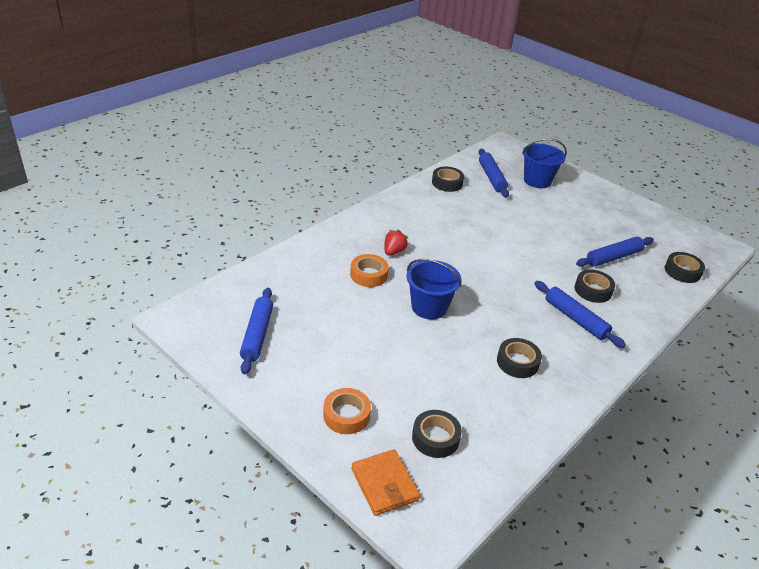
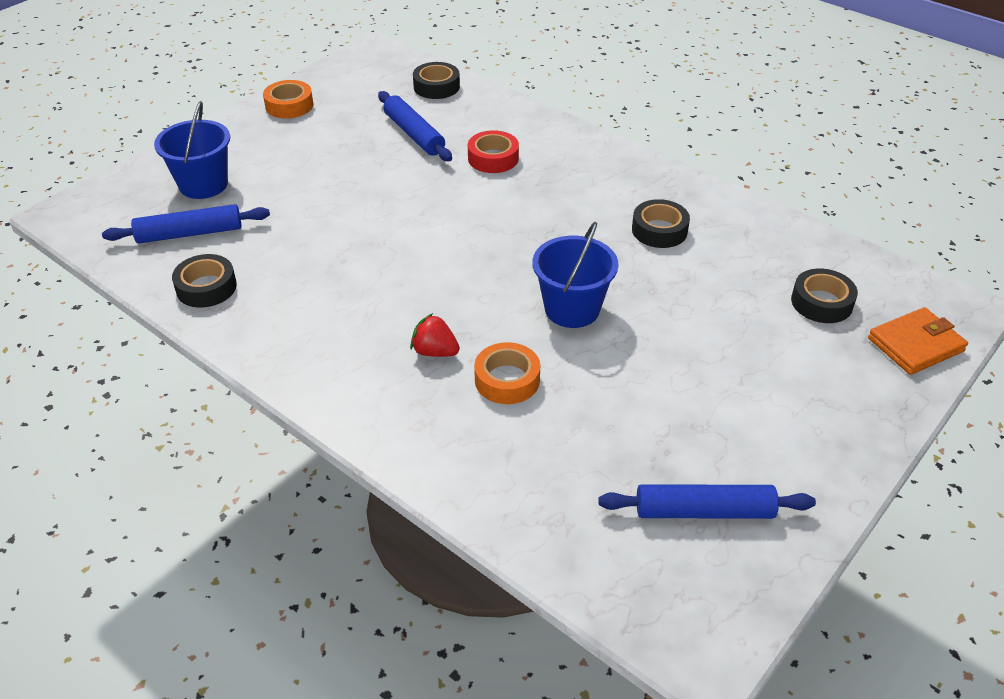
camera: 90 degrees left, 5 degrees up
(346, 415) = (825, 386): orange tape -> orange tape (289, 105)
(575, 319) = (558, 177): blue rolling pin -> none
(593, 290) = (493, 158): black tape -> red tape

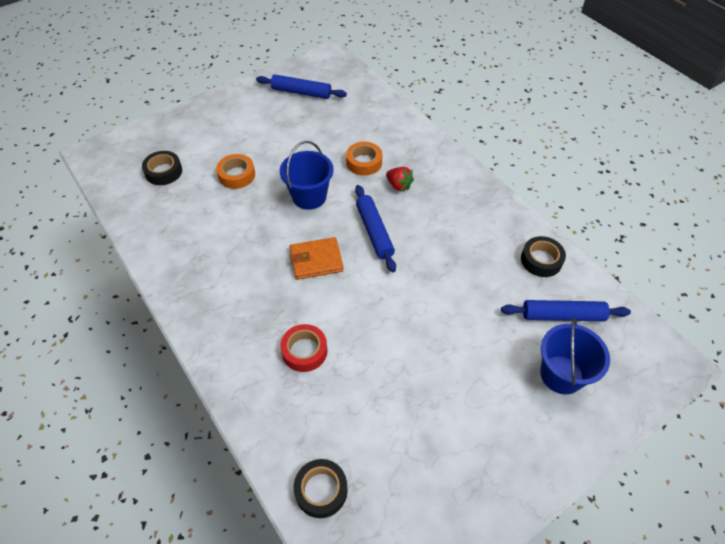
camera: 165 degrees left, 10 degrees up
(289, 105) = (487, 493): orange tape -> orange tape (237, 175)
(414, 134) = (365, 405): blue rolling pin -> blue rolling pin (374, 232)
(659, 230) = (219, 244): black tape -> none
(915, 345) = (139, 140): orange wallet -> orange wallet (316, 260)

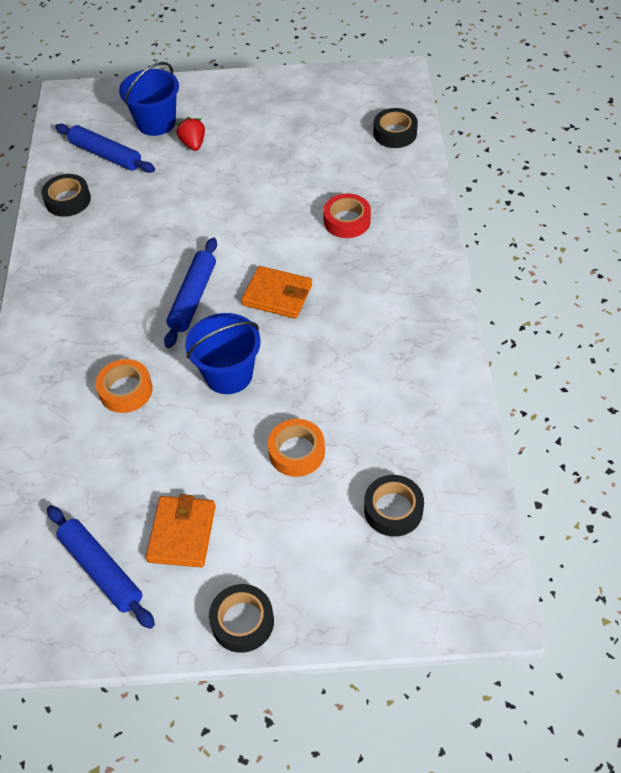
camera: 145 degrees left, 0 degrees up
(218, 102) = (242, 621): none -> black tape
(273, 118) = (182, 533): none -> orange wallet
(399, 185) = (116, 338): red strawberry -> red strawberry (193, 144)

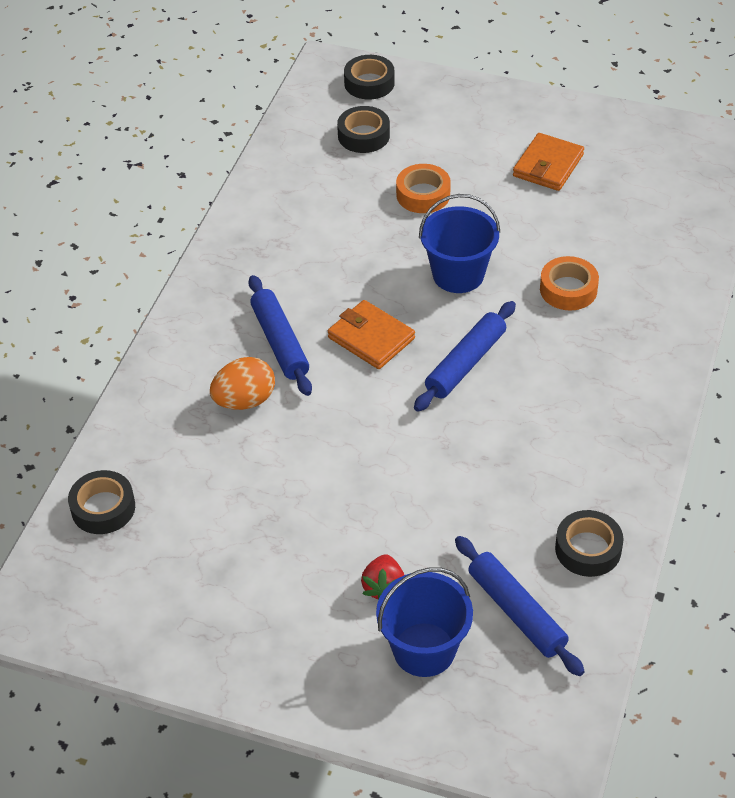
camera: 160 degrees left, 5 degrees down
(101, 570) = (623, 160): blue rolling pin -> blue rolling pin (280, 342)
(242, 621) = (518, 103): black tape -> black tape (369, 83)
(347, 221) = (244, 401): red tape -> orange egg

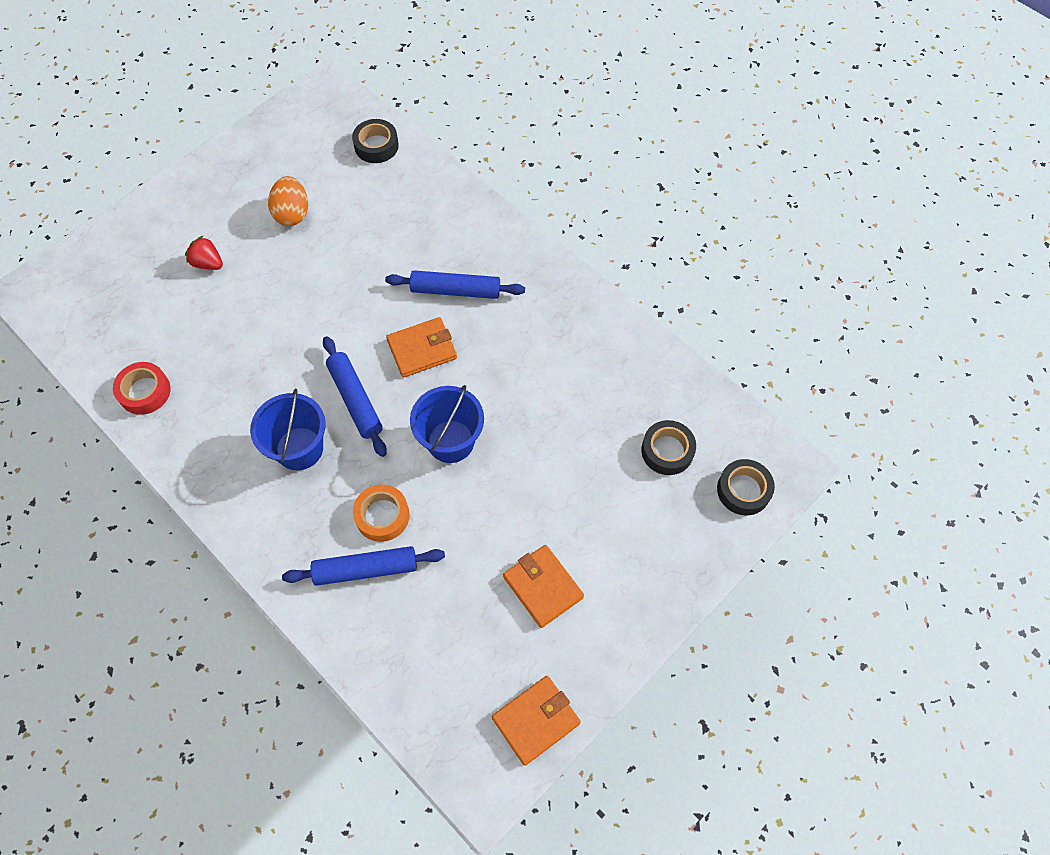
camera: 115 degrees right, 15 degrees up
(244, 401) = (414, 249): orange egg -> orange egg (292, 213)
(423, 195) = (562, 461): orange tape -> none
(424, 649) = (150, 264): blue bucket -> blue bucket (299, 448)
(516, 612) = (134, 326): blue rolling pin -> blue rolling pin (366, 569)
(588, 549) = (145, 392): black tape -> red tape
(655, 132) = (536, 720): none -> orange wallet

